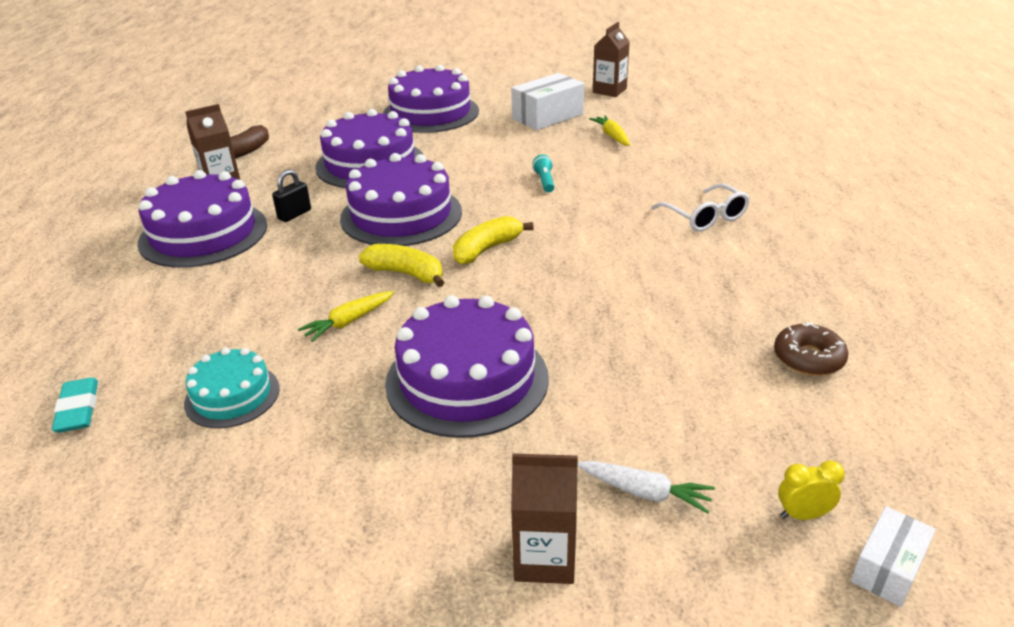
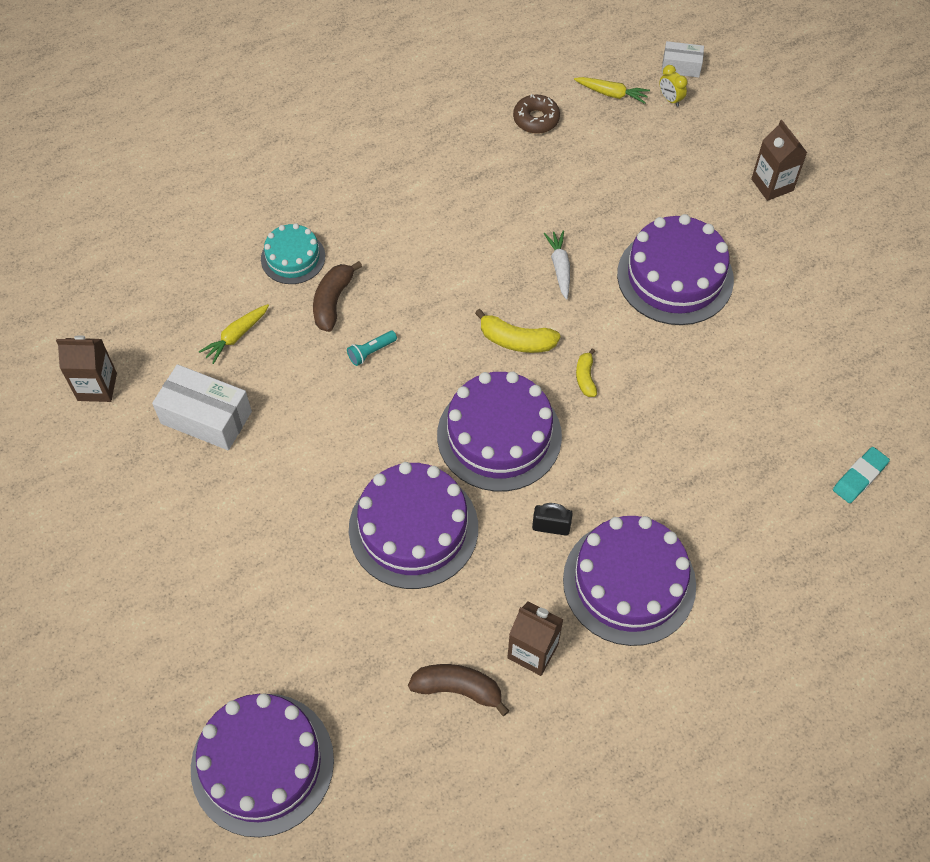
camera: 120 degrees left, 25 degrees up
(232, 396) = (782, 396): turquoise cake -> turquoise cake (293, 258)
(349, 322) = (667, 378): yellow carrot -> yellow carrot (611, 94)
(406, 273) = (585, 377): yellow banana -> yellow banana, size x0.61
(431, 113) = (248, 547): purple cake -> purple cake (262, 764)
(614, 177) = (333, 302): none -> brown banana
(644, 492) = (701, 161): white carrot -> white carrot (560, 267)
(705, 217) = (377, 214): white glasses -> none

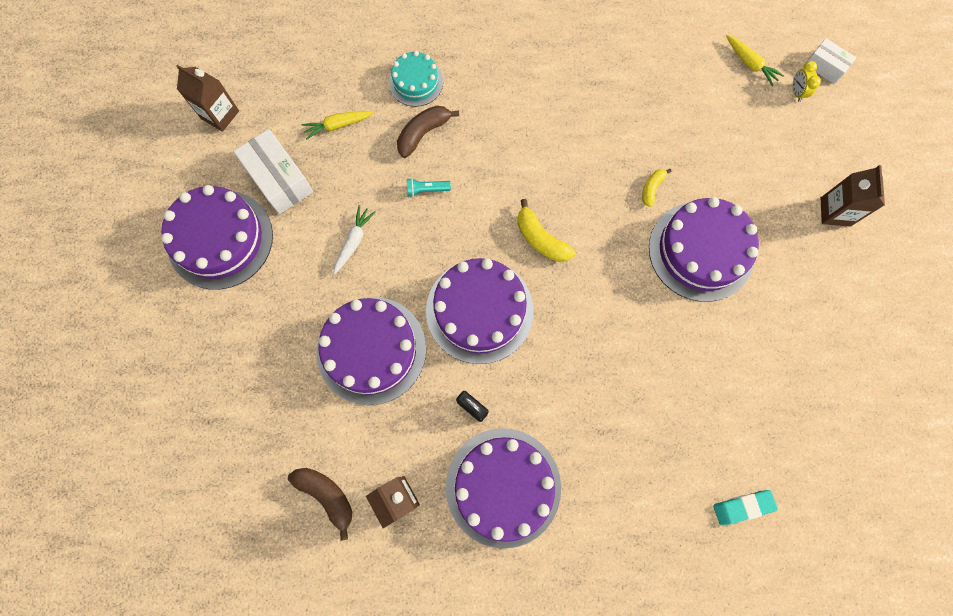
camera: 30 degrees right, 15 degrees up
(262, 764) = (161, 469): purple cake -> purple cake (220, 239)
(536, 119) = (673, 56): brown donut -> none
(560, 267) = (613, 195): white carrot -> white carrot (354, 241)
(585, 377) = (575, 299): yellow banana -> yellow banana (651, 188)

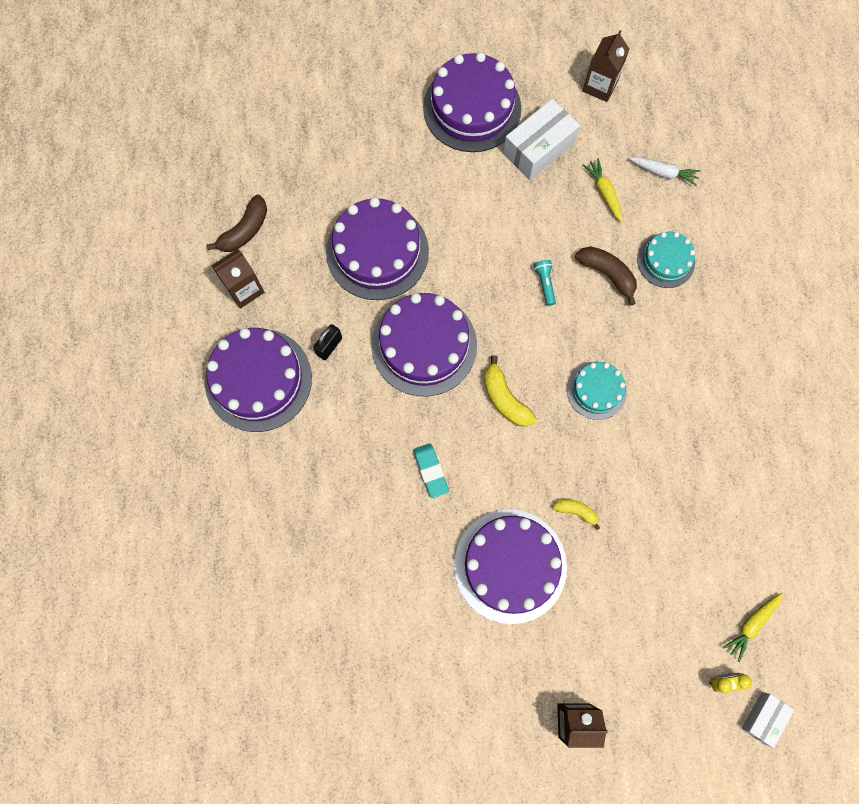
camera: 85 degrees right, 0 degrees up
(354, 241) = (482, 223): white carrot -> white carrot (663, 172)
(538, 157) = (596, 390): none -> turquoise cake
(541, 239) = (505, 399): yellow banana -> yellow banana turned 75 degrees counterclockwise
(743, 507) = (248, 607): turquoise eraser -> turquoise eraser (430, 471)

